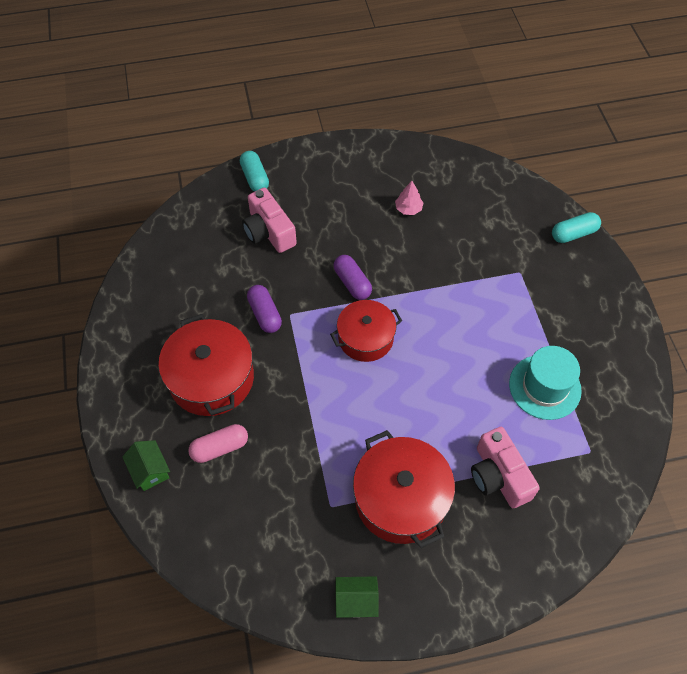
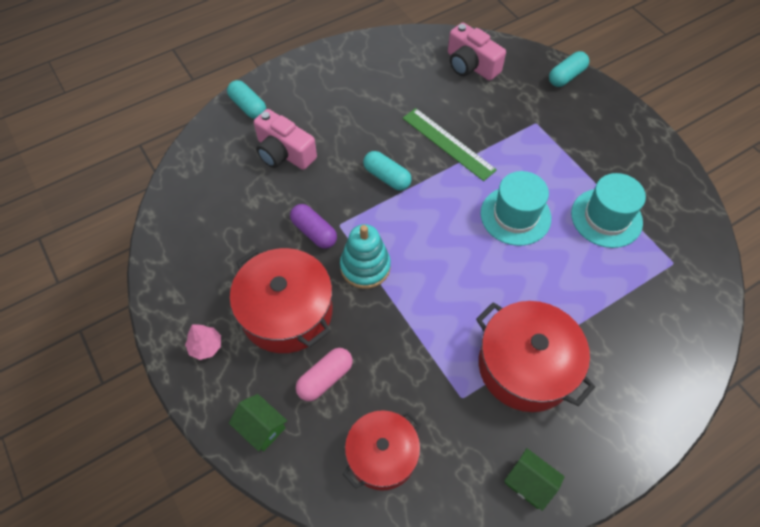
camera: 20 degrees left, 0 degrees up
(296, 360) = (365, 267): none -> turquoise stacking toy
(352, 283) = (387, 177): purple capsule -> turquoise capsule
(356, 601) = (529, 483): green house -> green house turned 60 degrees clockwise
(365, 338) = (423, 225): red pot -> red pot (382, 455)
(408, 209) = (409, 95): pink tree -> pink tree (205, 346)
(424, 267) = (448, 143): none -> green ruler
(456, 357) = (515, 215): none -> turquoise hat
(498, 476) = (604, 312): pink camera -> pink camera (471, 65)

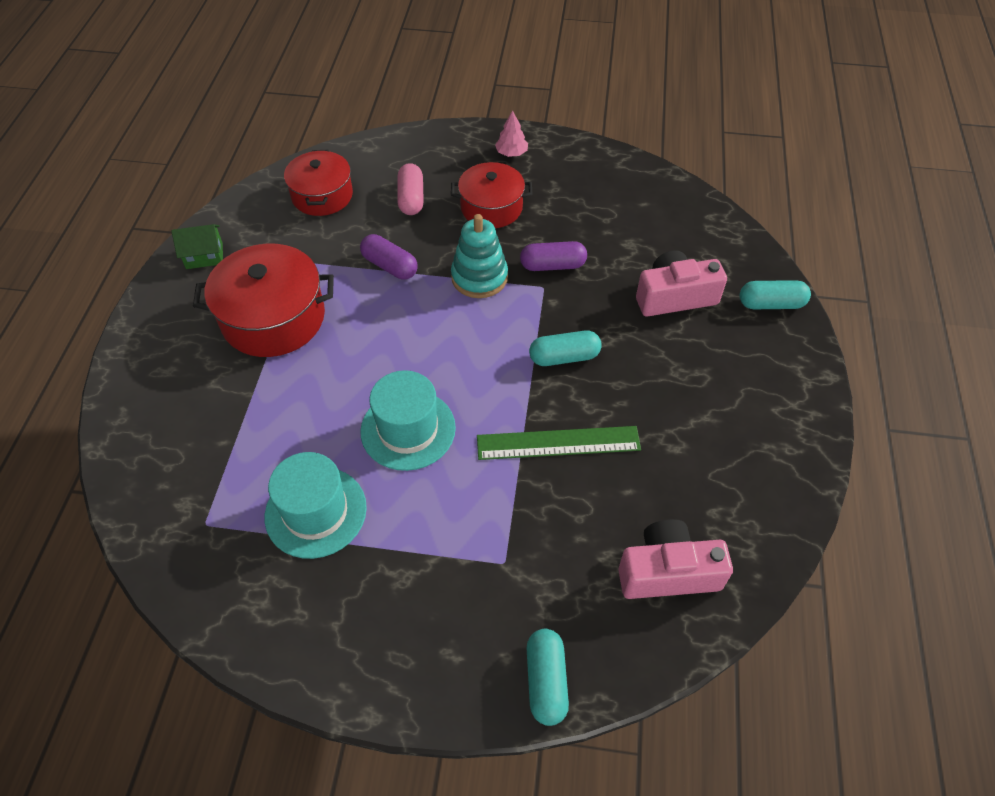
camera: 130 degrees right, 5 degrees down
(261, 427) = (415, 150): green house -> none
(286, 312) = (491, 207): red pot -> red pot, size x0.67
(408, 332) = (390, 266): none -> purple capsule

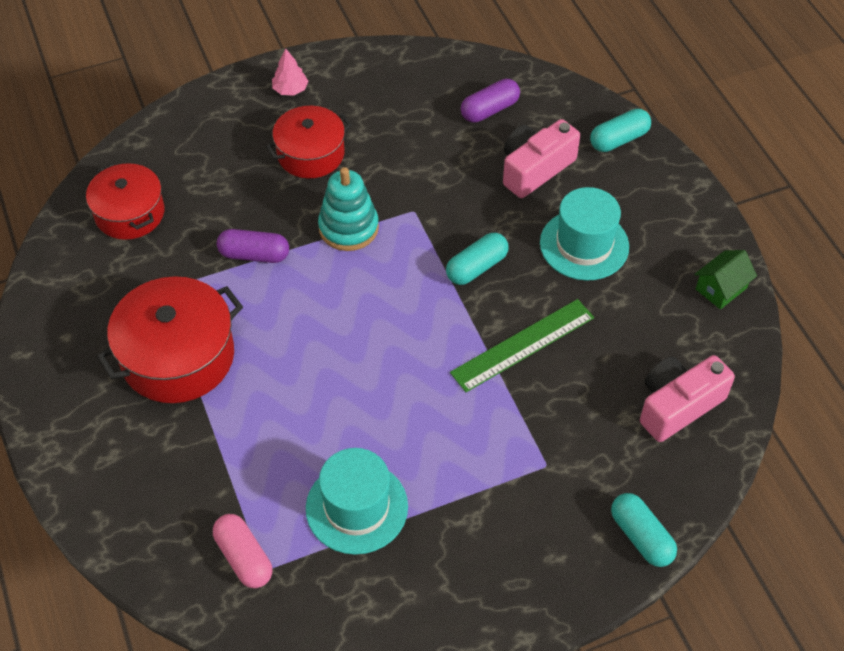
camera: 30 degrees left, 0 degrees up
(204, 256) = (54, 328): green house -> green house (721, 288)
(408, 429) = (385, 397): turquoise hat -> turquoise hat (584, 245)
(411, 198) = (224, 178): pink capsule -> pink capsule (244, 557)
(552, 265) = (408, 187): purple capsule -> purple capsule (489, 110)

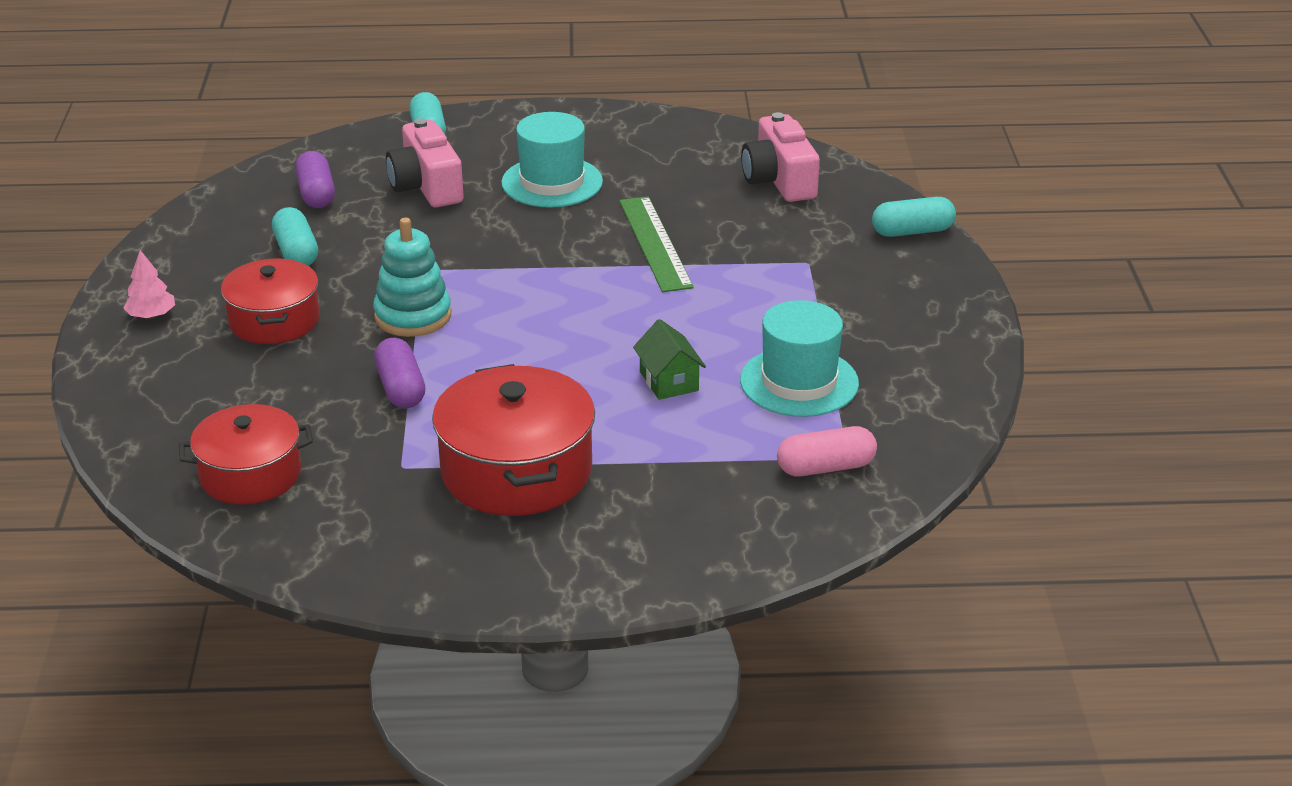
camera: 70 degrees left, 20 degrees down
(254, 255) = (400, 388): purple capsule -> purple capsule turned 45 degrees counterclockwise
(476, 267) = (534, 248): turquoise capsule -> turquoise capsule (296, 252)
(721, 288) = (659, 127): green house -> green house (669, 381)

